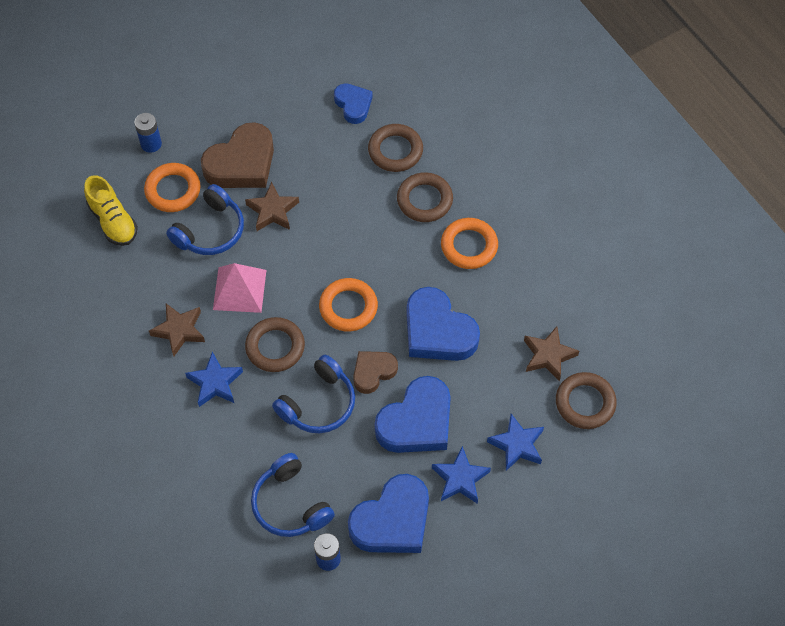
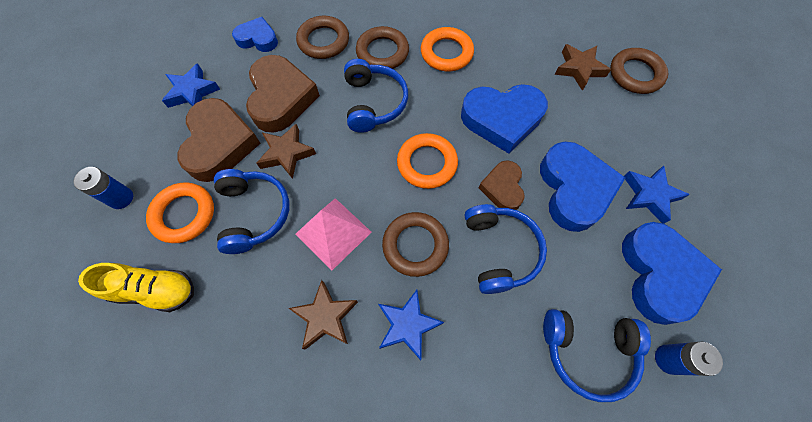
camera: 50 degrees left, 5 degrees up
(315, 167) = (281, 98): none -> brown heart
(369, 232) = (374, 103): none -> blue headphones
(517, 445) = (643, 137): blue star -> blue star (192, 92)

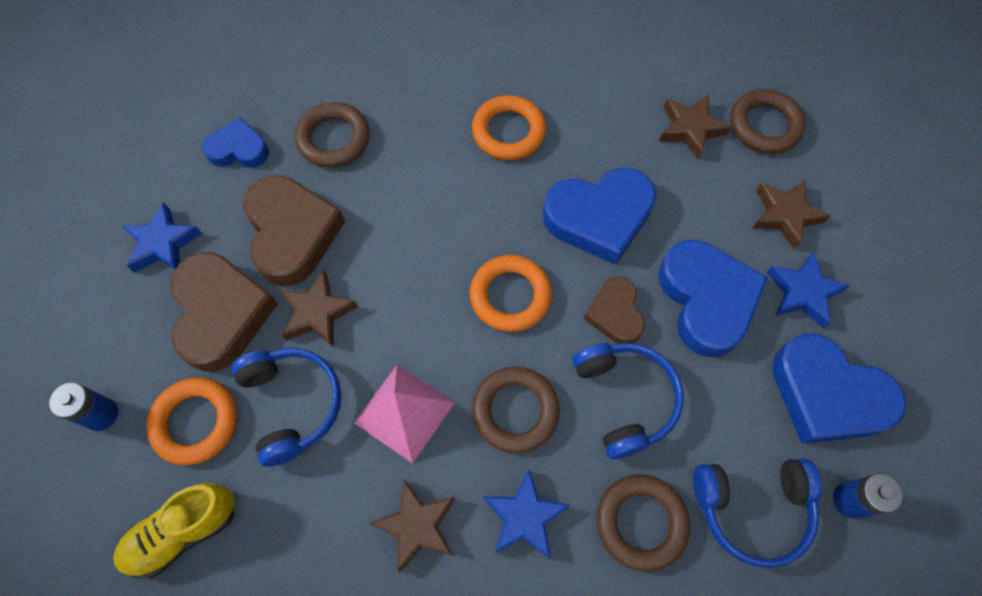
camera: 10 degrees left, 0 degrees up
(155, 290) = (183, 532): yellow shoe -> yellow shoe turned 150 degrees clockwise
(374, 103) = (422, 221): blue headphones -> none
(382, 52) = (420, 143): brown ring -> brown ring (641, 522)
(642, 138) = (784, 215): none -> brown star
(659, 274) = (827, 395): blue heart -> blue heart turned 135 degrees clockwise

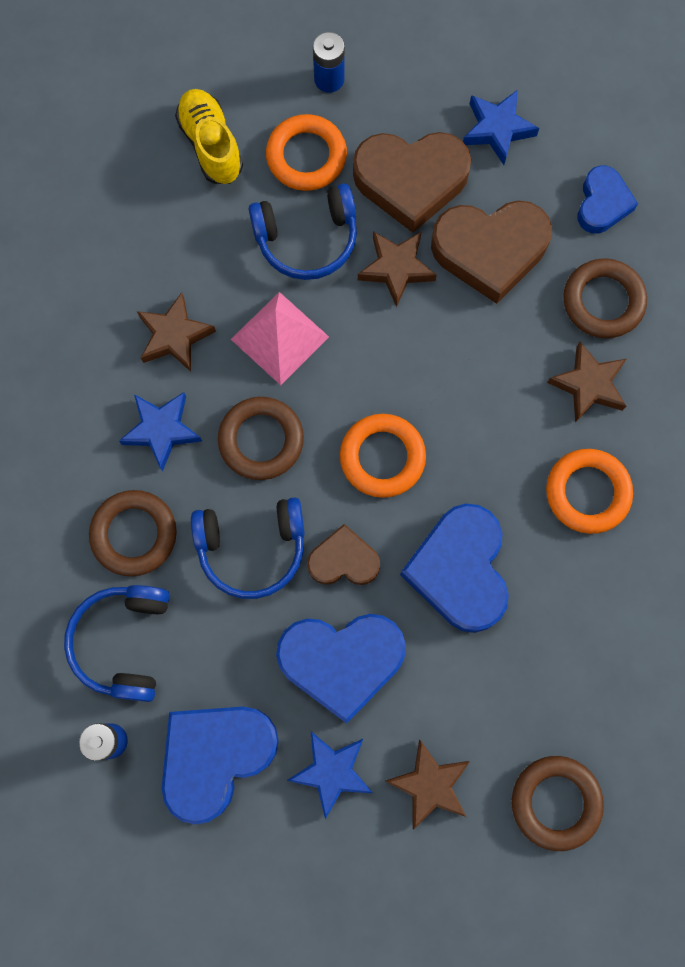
camera: 100 degrees right, 10 degrees up
(690, 129) = (563, 707): brown star -> brown star (588, 385)

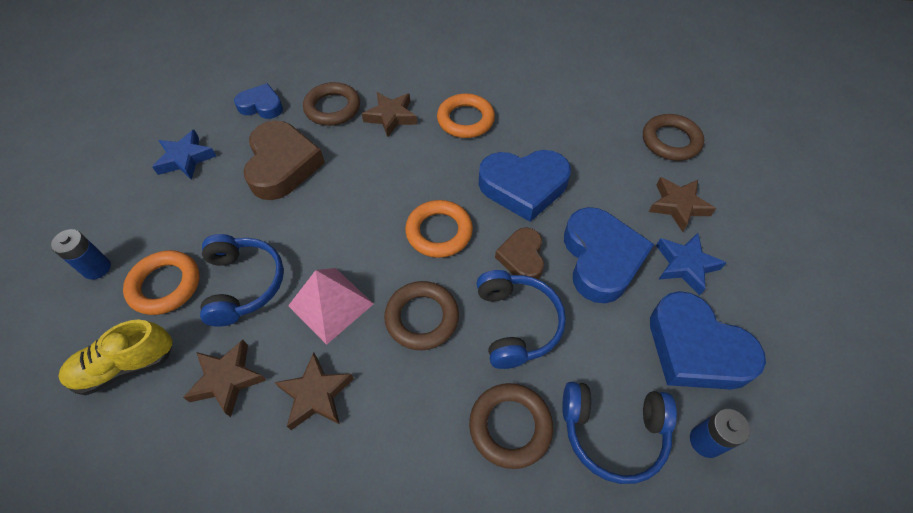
camera: 90 degrees left, 20 degrees down
(162, 430) = (409, 404): blue star -> none
(396, 269) = (284, 222): brown star -> brown star (227, 379)
(410, 181) = (212, 212): brown heart -> none

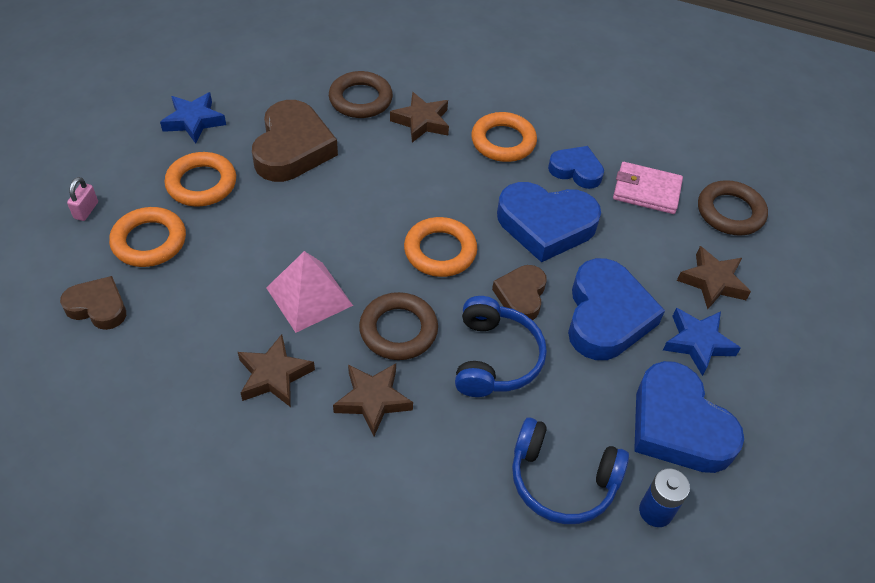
camera: 10 degrees right, 5 degrees down
(97, 268) = (86, 210): blue battery -> pink padlock
(126, 366) = (98, 307): yellow shoe -> brown heart
(205, 217) = (201, 184): none -> orange ring
(227, 379) = (192, 342): brown star -> brown star (373, 400)
(244, 284) = (226, 257): blue headphones -> none
(261, 106) = (285, 82): blue heart -> blue heart (576, 170)
(510, 426) = (458, 449): brown ring -> none
(597, 137) = (646, 190): none -> pink wallet

